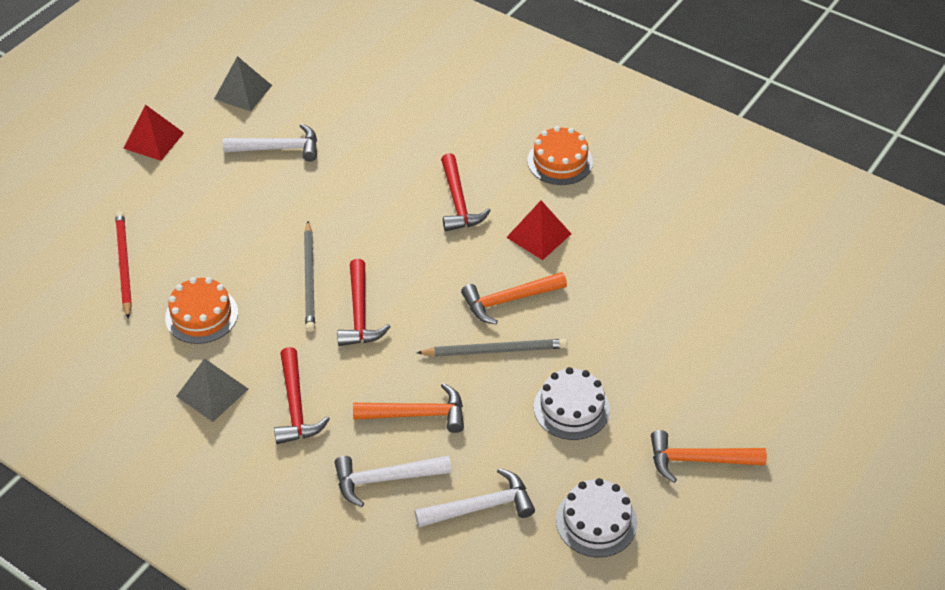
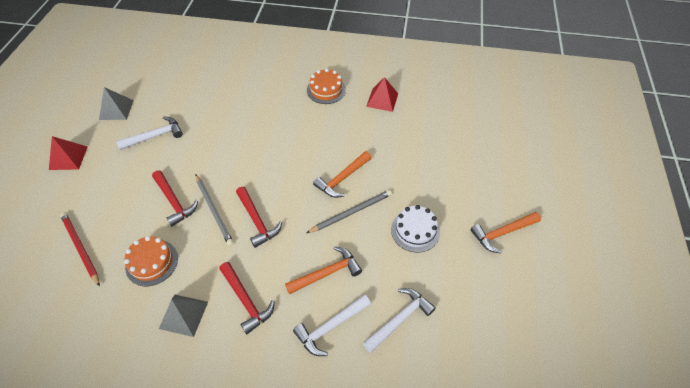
camera: 25 degrees left, 5 degrees up
(458, 202) = (281, 131): red hammer -> red hammer (174, 202)
(539, 235) = (338, 135): red pyramid -> red pyramid (382, 100)
(596, 521) = (471, 297): white cake -> none

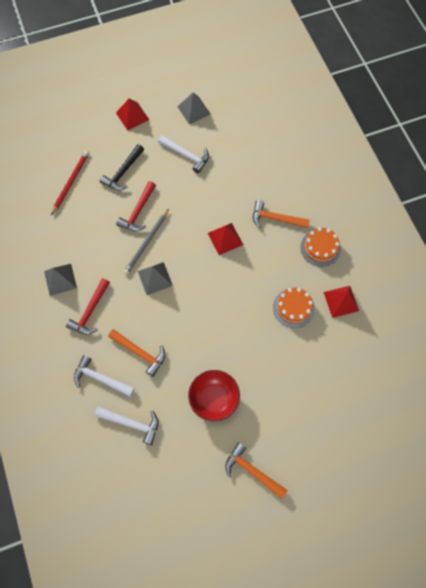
camera: 60 degrees right, 15 degrees up
(119, 194) = (123, 172): none -> black hammer
(152, 262) = (85, 233): orange cake -> orange cake (293, 308)
(257, 221) = (155, 278): red hammer -> grey pyramid
(264, 147) = (225, 239): none -> red pyramid
(342, 179) = (230, 316): orange hammer -> orange hammer (275, 218)
(351, 212) = (202, 341): grey pencil -> none
(415, 230) = (214, 399): white cake -> red bowl

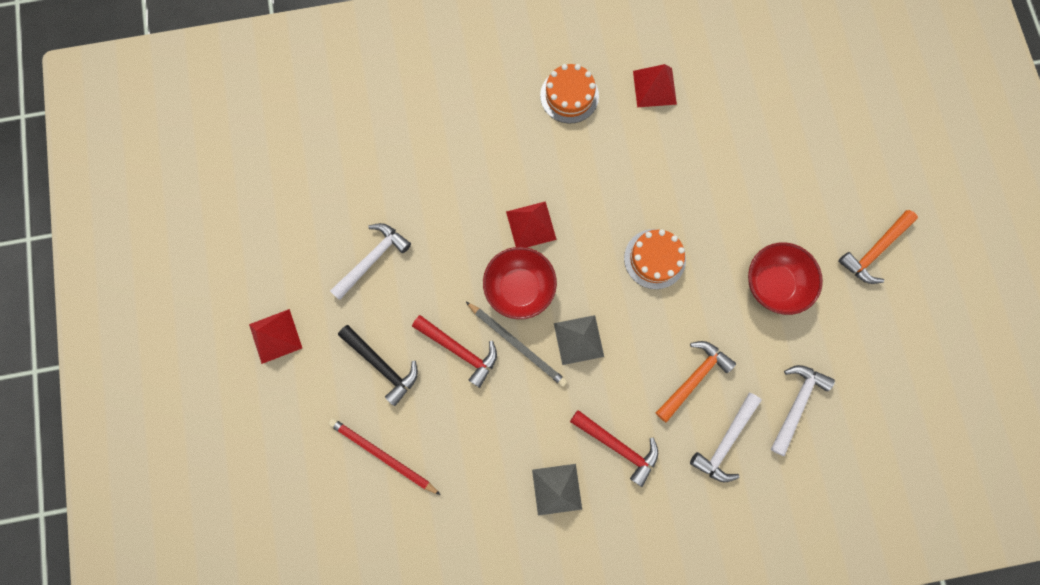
camera: 80 degrees left, 10 degrees up
(182, 238) = (519, 288): none -> red bowl
(194, 110) = (288, 233): grey pyramid -> none
(275, 218) = (511, 147): orange hammer -> none
(293, 308) = (655, 151): orange cake -> orange cake (654, 259)

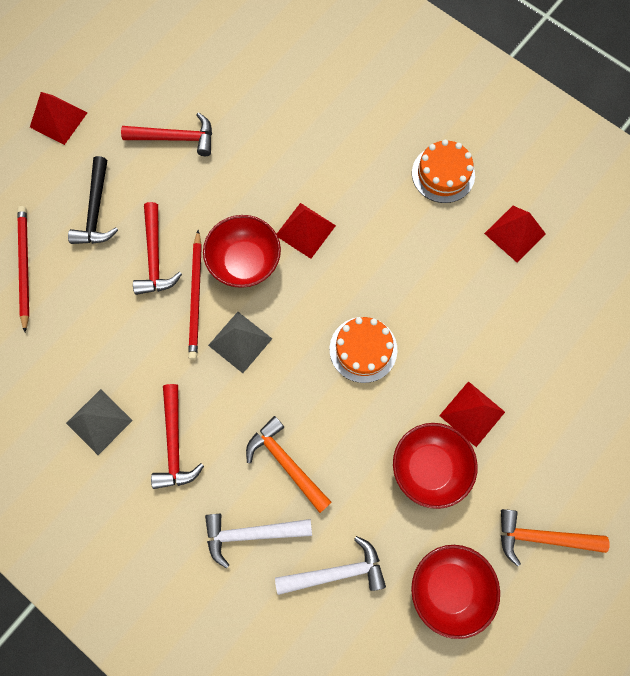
camera: 50 degrees right, 5 degrees down
(373, 259) = (176, 138): white hammer -> red hammer
(517, 344) = (196, 297): grey pencil -> red pencil
(693, 378) = (286, 462): orange hammer -> orange hammer turned 135 degrees counterclockwise
(758, 225) = (472, 414): none -> red pyramid
(861, 338) = (448, 587): none -> red bowl

